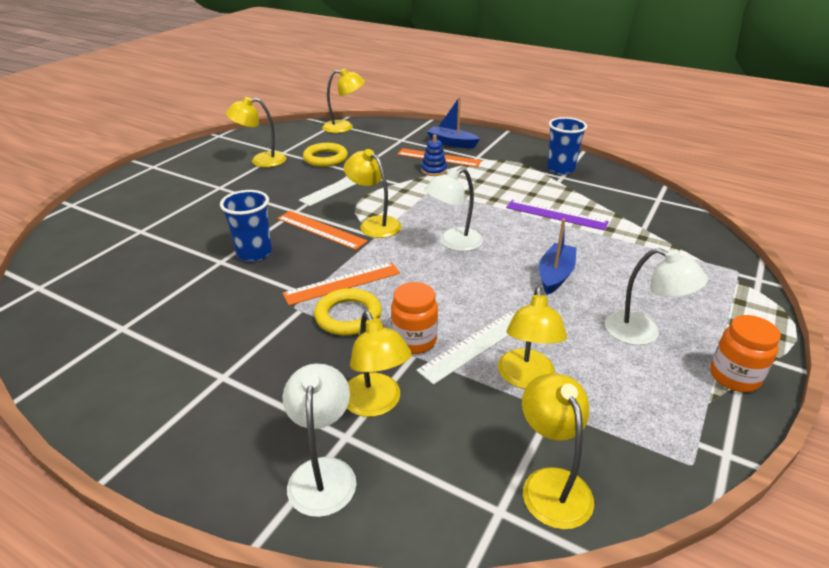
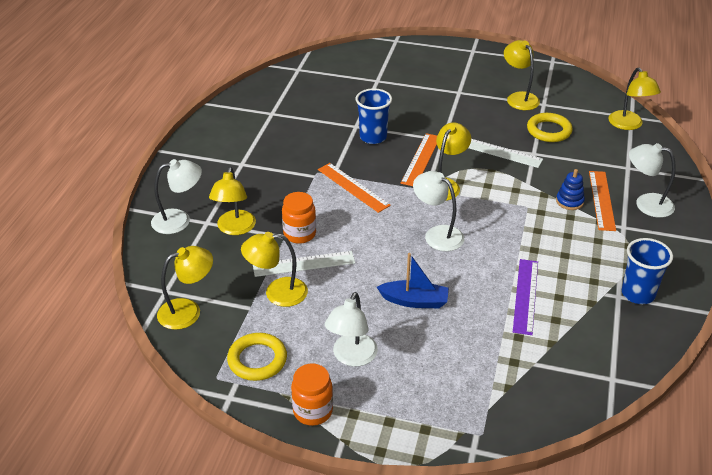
camera: 75 degrees right, 5 degrees up
(348, 316) = (316, 198): yellow ring -> yellow ring (257, 360)
(376, 404) = (235, 229): yellow lamp -> yellow lamp turned 45 degrees counterclockwise
(452, 143) = (646, 204): blue boat -> white lamp
(474, 346) = (304, 264): white ruler -> white ruler turned 45 degrees counterclockwise

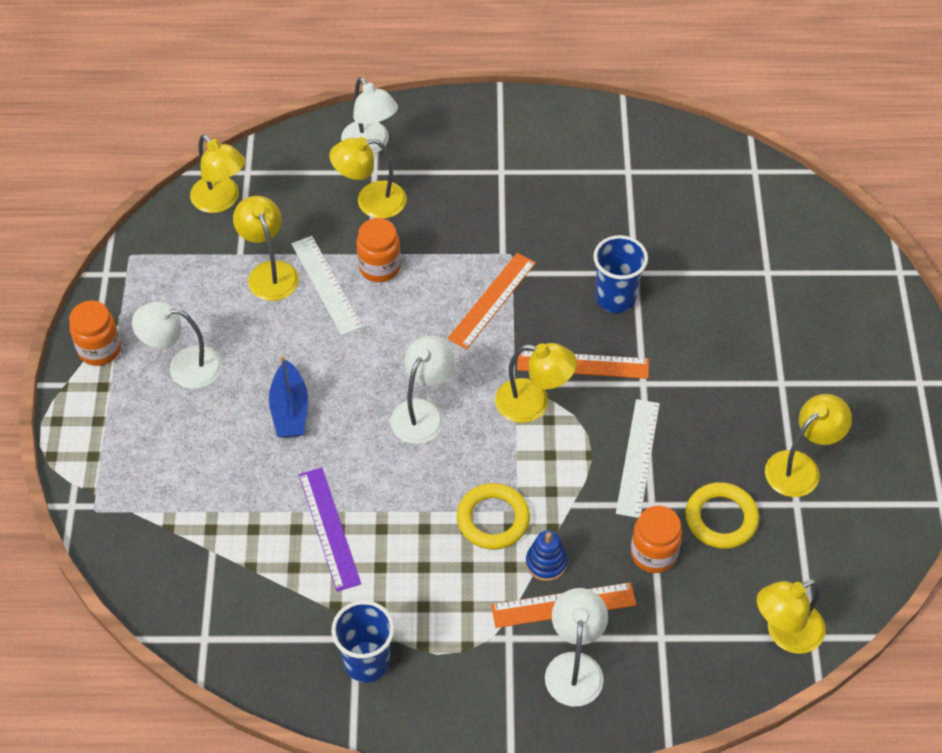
camera: 75 degrees right, 15 degrees up
(257, 360) = (162, 282): yellow ring -> yellow ring (493, 519)
(525, 296) = (329, 528): purple ruler -> purple ruler turned 75 degrees clockwise
(569, 159) = (653, 553): none -> orange jar

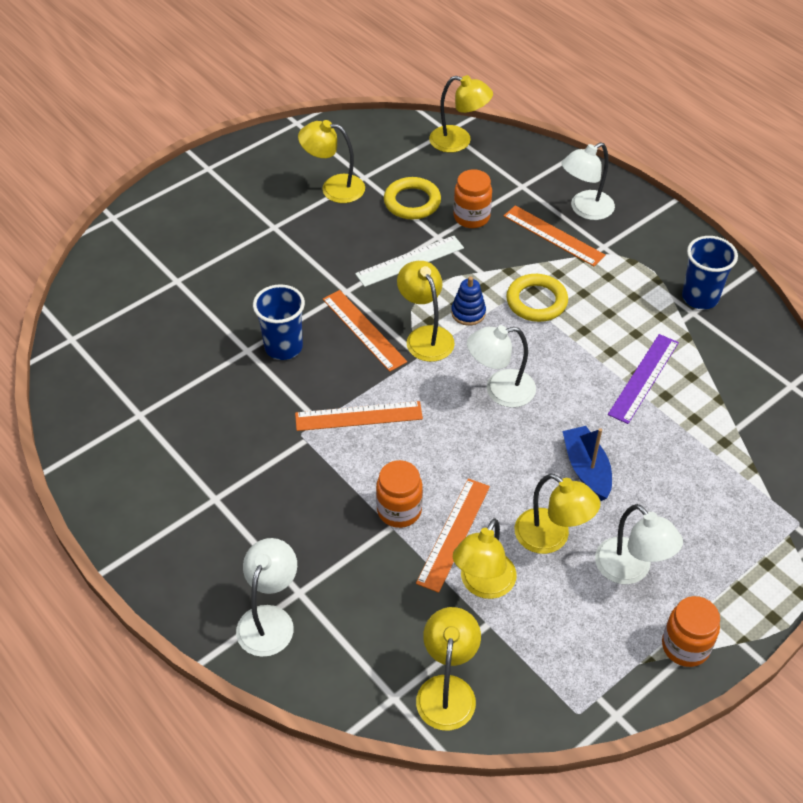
camera: 130 degrees left, 5 degrees down
(290, 410) = (586, 469): blue boat -> blue boat turned 60 degrees counterclockwise
(326, 285) = (454, 534): white ruler -> orange ruler
(370, 201) = (336, 569): yellow lamp -> yellow lamp (551, 538)
(546, 563) = (535, 259): blue stacking toy -> blue stacking toy (468, 313)

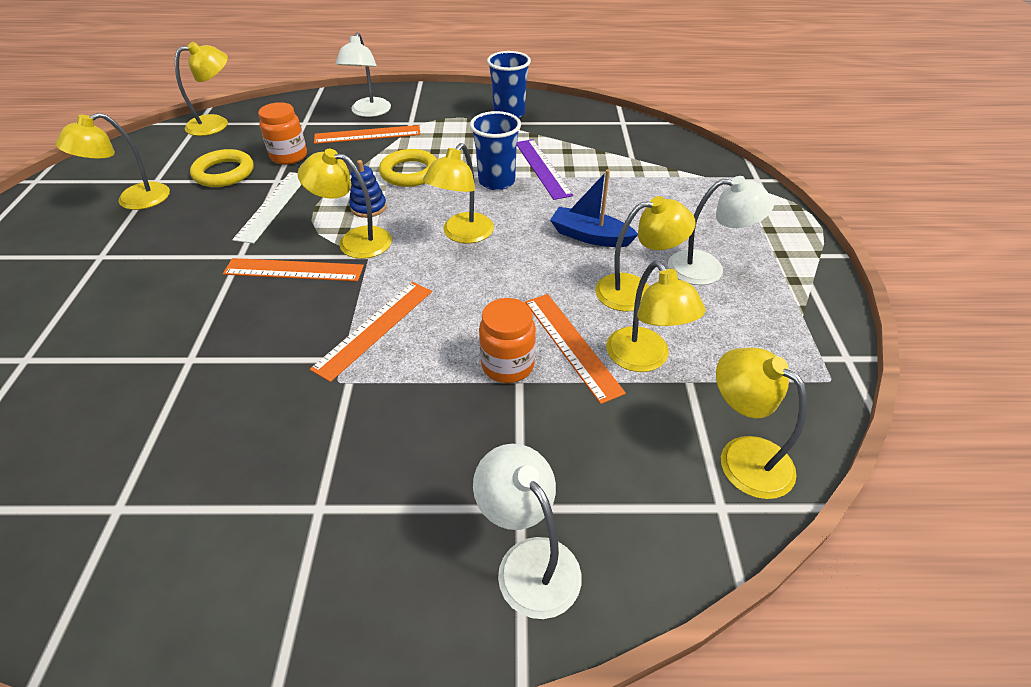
camera: 50 degrees left, 5 degrees down
(283, 347) = (228, 331): blue cup -> blue cup (496, 181)
(500, 390) = (462, 235): white lamp -> yellow lamp
(685, 646) = (804, 282): orange jar -> none

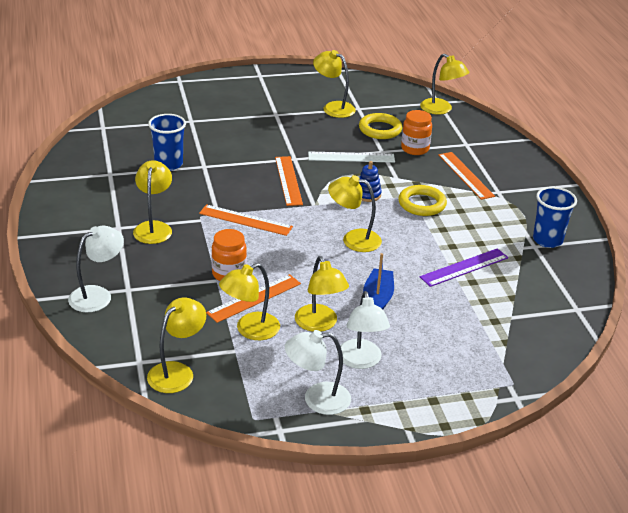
camera: 75 degrees right, 10 degrees down
(355, 241) = (327, 196): yellow lamp -> yellow lamp (154, 227)
(369, 112) = (501, 169): white lamp -> white lamp (317, 399)
(496, 181) = (431, 246): blue cup -> blue cup (168, 164)

